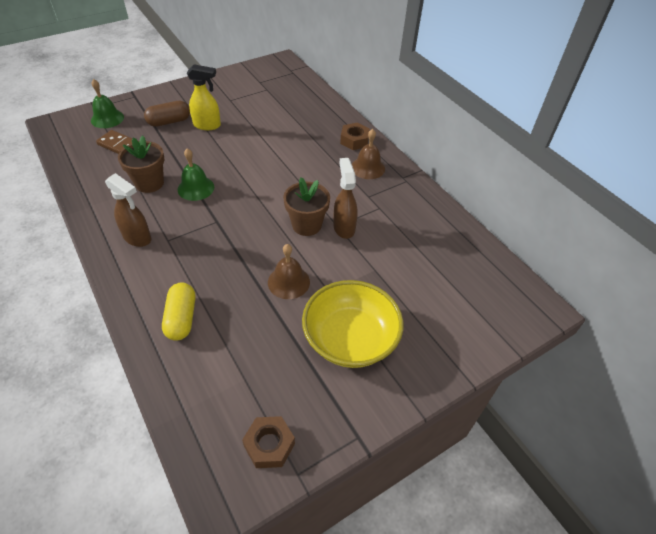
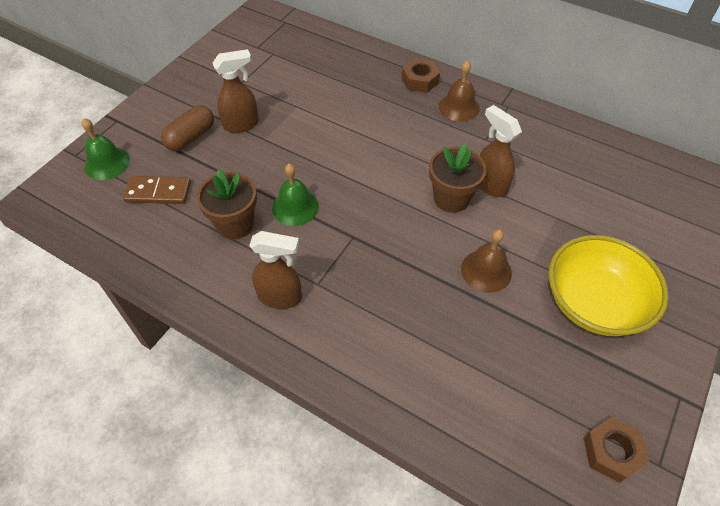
camera: 25 degrees left, 5 degrees up
(181, 318) = (412, 366): yellow capsule -> none
(207, 125) = (242, 124): yellow spray bottle -> brown spray bottle

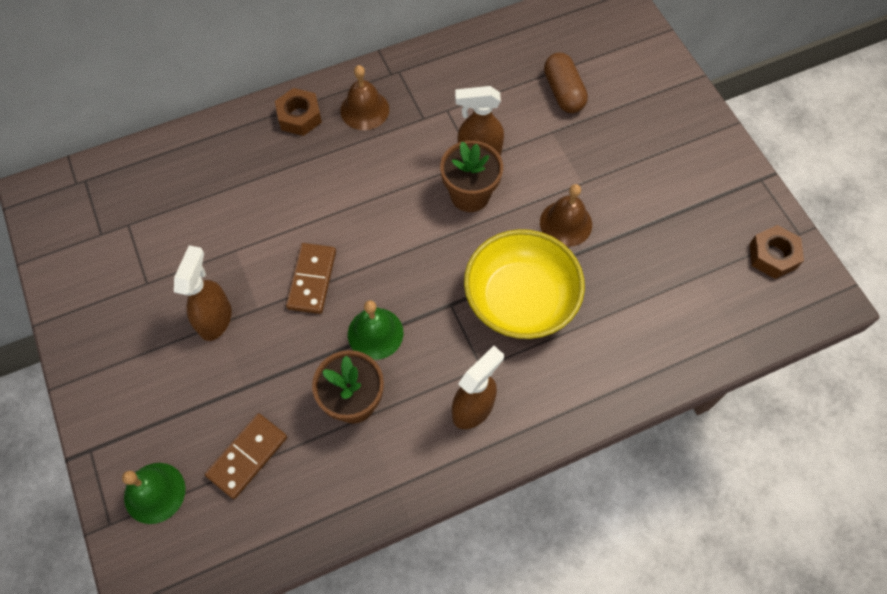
camera: 55 degrees left, 10 degrees up
(191, 137) = (190, 381): brown capsule -> brown capsule (563, 92)
(307, 152) = (312, 279): none -> brown domino
(594, 302) = (649, 170): yellow bowl -> yellow bowl (520, 300)

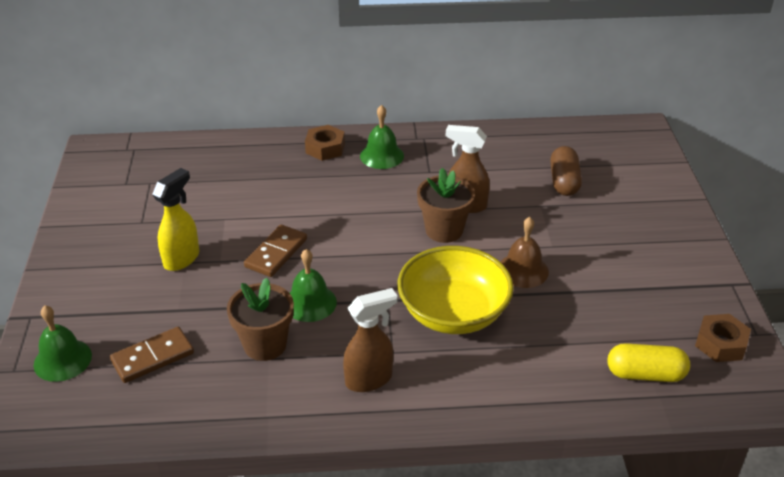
camera: 20 degrees right, 25 degrees down
(216, 319) = (182, 258): brown spray bottle -> yellow spray bottle
(364, 110) = (381, 155): brown bell -> green bell
(719, 314) = (645, 374): none -> yellow capsule

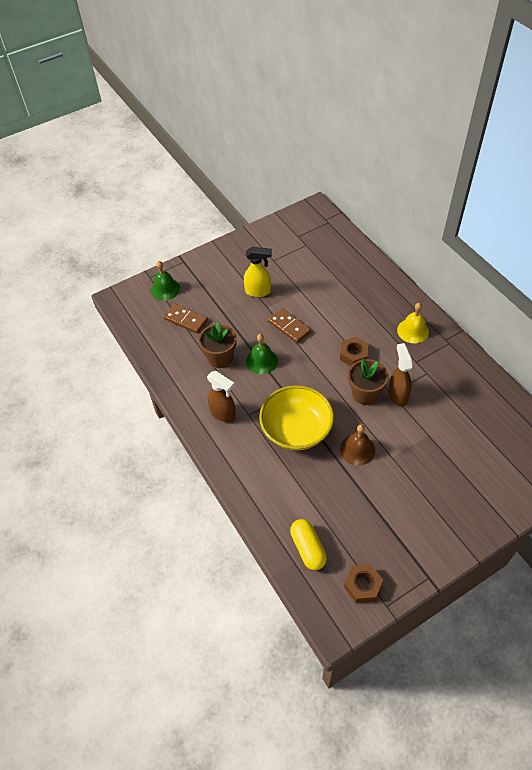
camera: 65 degrees right, 15 degrees up
(276, 253) = (289, 327): brown domino -> brown domino turned 45 degrees clockwise
(325, 148) = (397, 301): brown nut -> brown nut (353, 355)
(381, 155) = (412, 331): green bell -> yellow bell
(564, 182) = (465, 439): brown capsule -> none

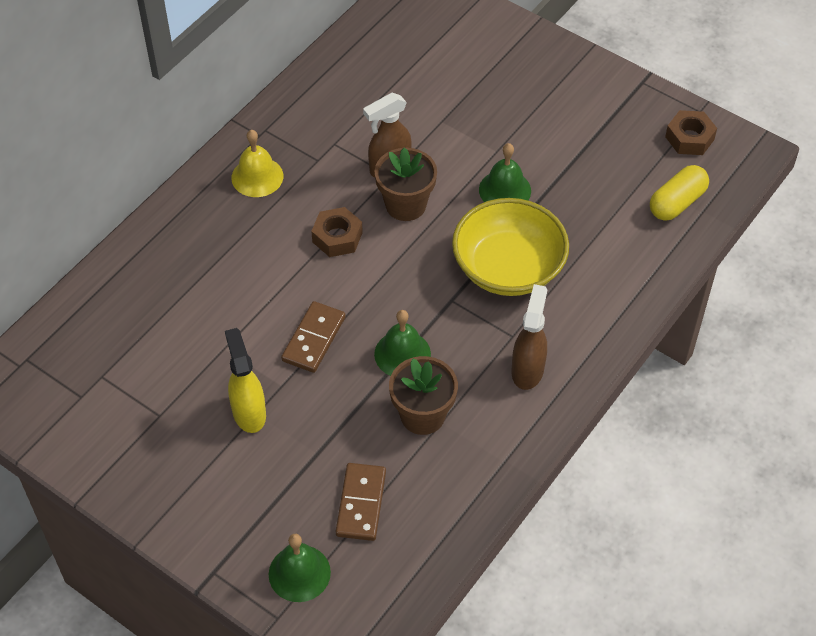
camera: 115 degrees left, 0 degrees up
(357, 449) = (505, 190): brown bell -> green bell

